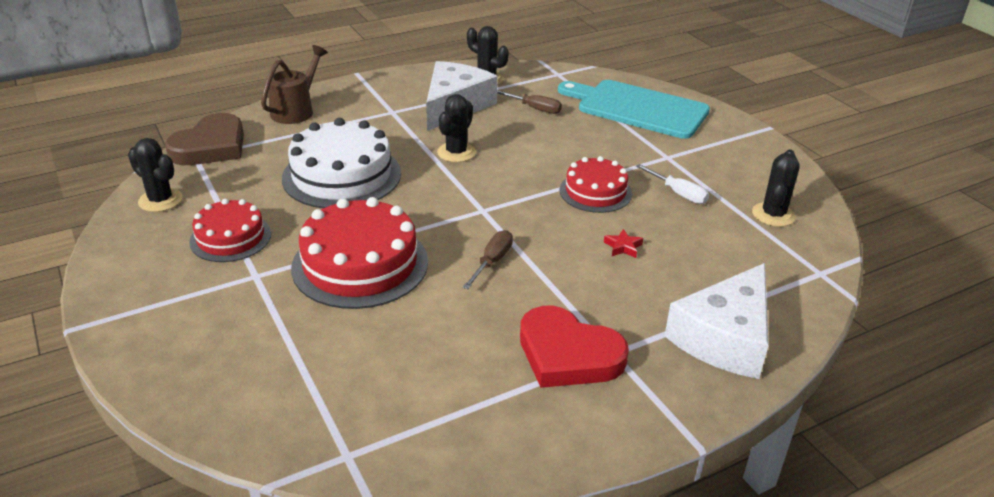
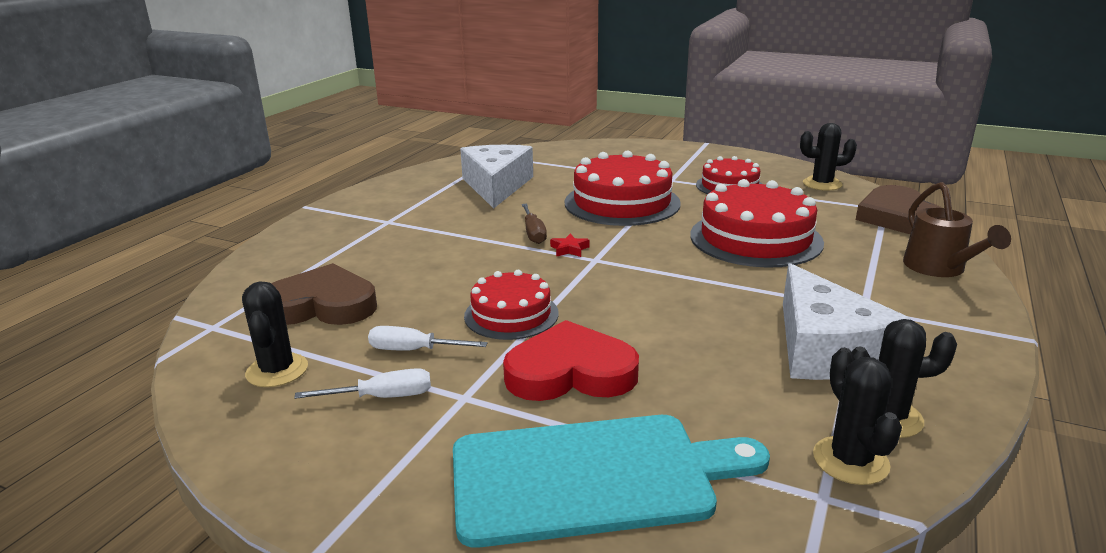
camera: 145 degrees right, 10 degrees down
(342, 175) = (755, 238): white cake -> red cake
(456, 152) = (708, 295): black cactus -> black cactus (850, 460)
(534, 108) = (732, 394): brown screwdriver -> none
(568, 354) = (419, 212): red heart -> red heart (570, 372)
(623, 247) = (434, 278): red star -> red star (569, 249)
(713, 174) = (382, 397): none -> white screwdriver
(724, 337) = (304, 252): white cheese -> white cheese (496, 186)
(727, 258) = (322, 305): none -> brown heart

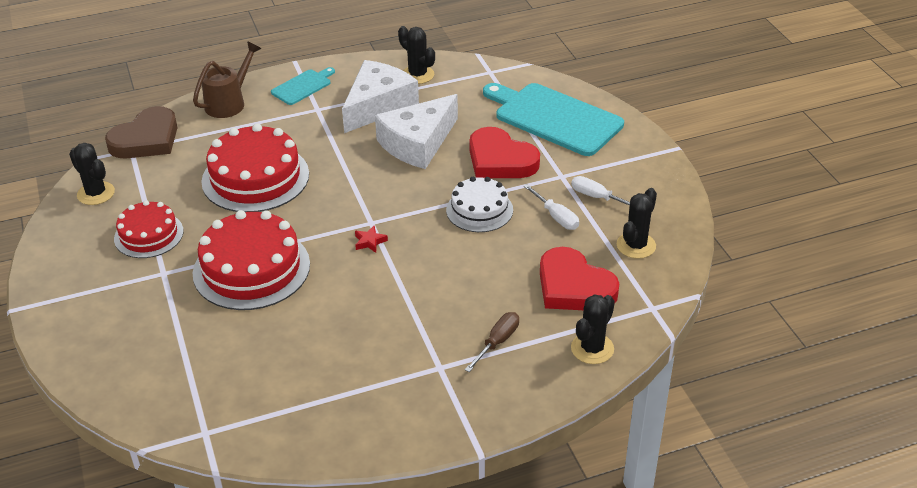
camera: 135 degrees left, 15 degrees up
(322, 305) = (574, 287): brown heart -> red heart
(496, 186) = (291, 366): white cheese -> white cheese (417, 143)
(511, 314) = (479, 210): red cake -> white cake
(533, 233) = (364, 275): brown screwdriver -> brown screwdriver (497, 342)
(850, 460) = (460, 73): black cactus -> black cactus (592, 348)
(939, 320) = (303, 86): none -> turquoise cutting board

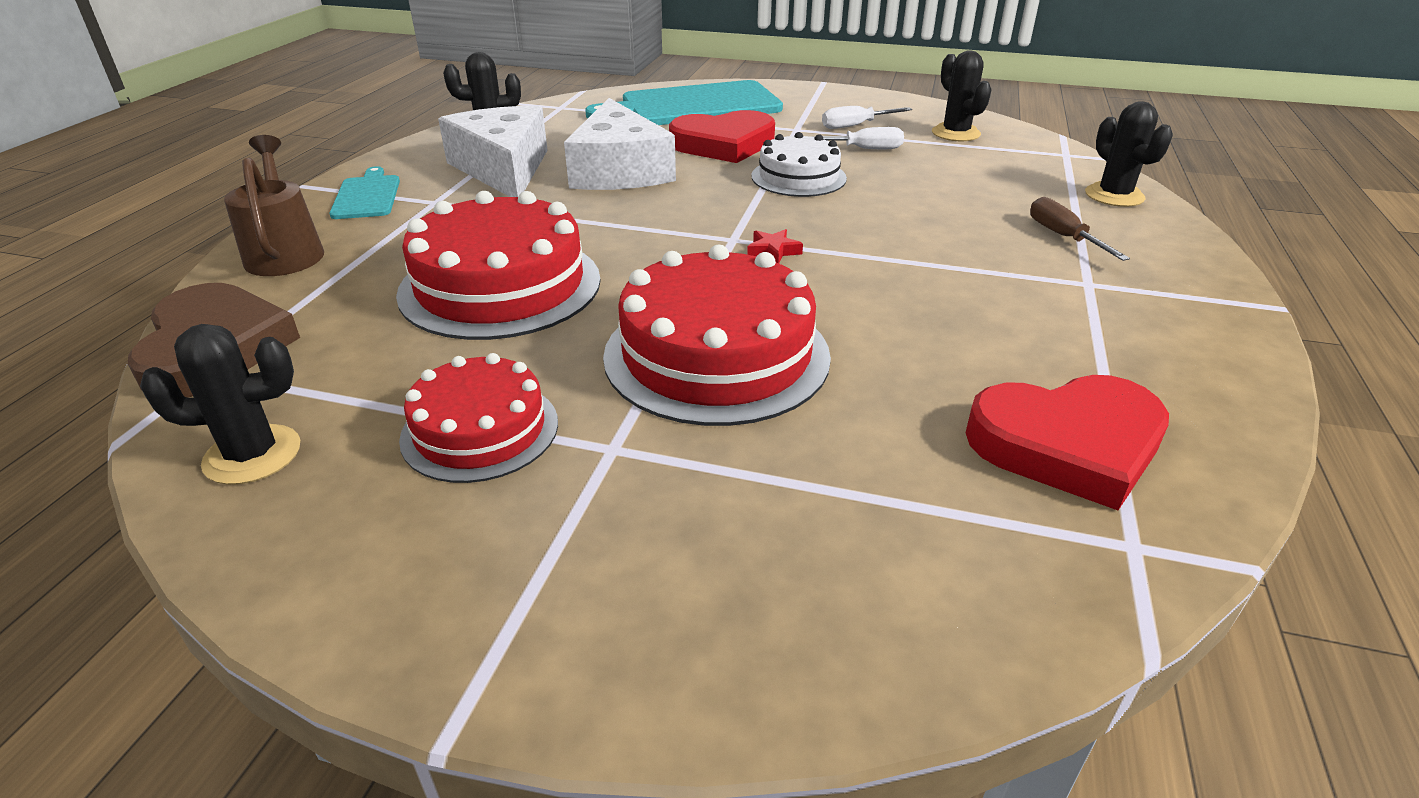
camera: 55 degrees left, 5 degrees down
(574, 287) = (995, 174): red heart -> red heart (1068, 445)

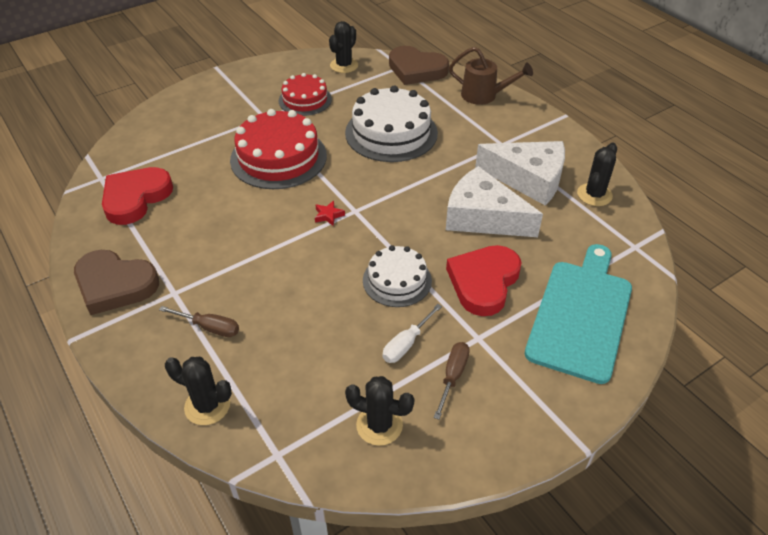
camera: 130 degrees right, 10 degrees up
(367, 196) = (530, 128): turquoise cutting board -> none
(500, 285) = (391, 133): red cake -> white cake
(855, 126) = (452, 376): white screwdriver -> brown screwdriver
(1184, 333) = (115, 285): none -> brown heart

